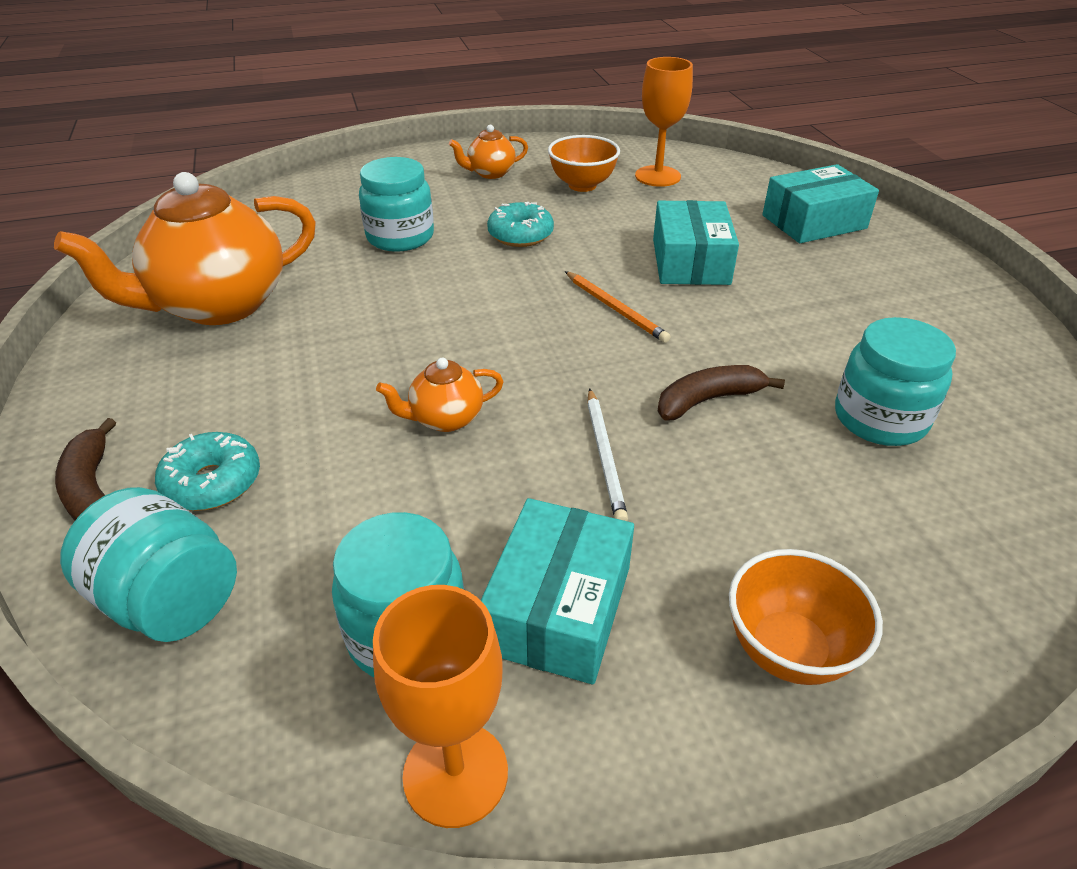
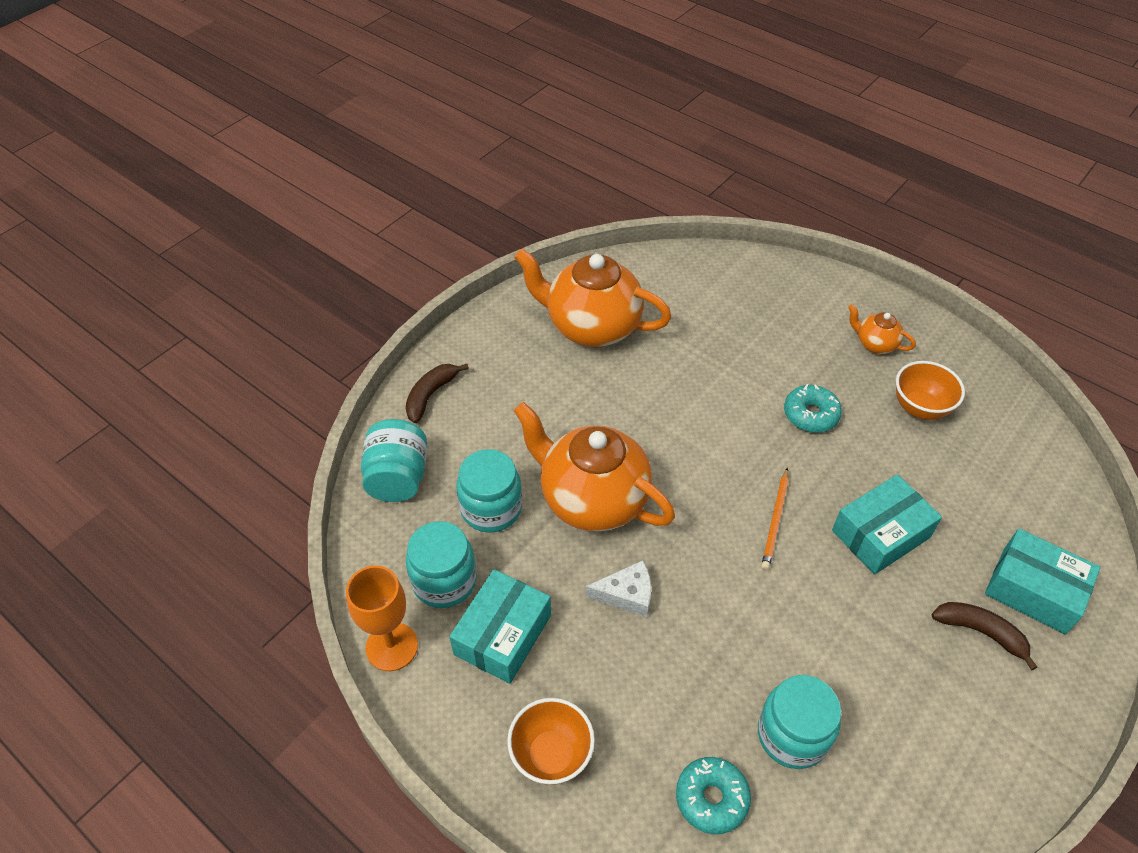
camera: 55 degrees right, 10 degrees up
(212, 482) = (469, 436): turquoise donut -> turquoise donut (711, 798)
(400, 237) = (740, 354): turquoise jar -> turquoise jar (491, 508)
(445, 419) = (592, 499): orange teapot -> orange teapot, size x2.20
(558, 608) = (502, 635): turquoise box -> turquoise box turned 45 degrees counterclockwise
(605, 456) = (626, 595): white pencil -> white cheese
(657, 176) = (990, 447): orange goblet -> none
(708, 400) = (724, 623): brown banana -> brown banana (980, 632)

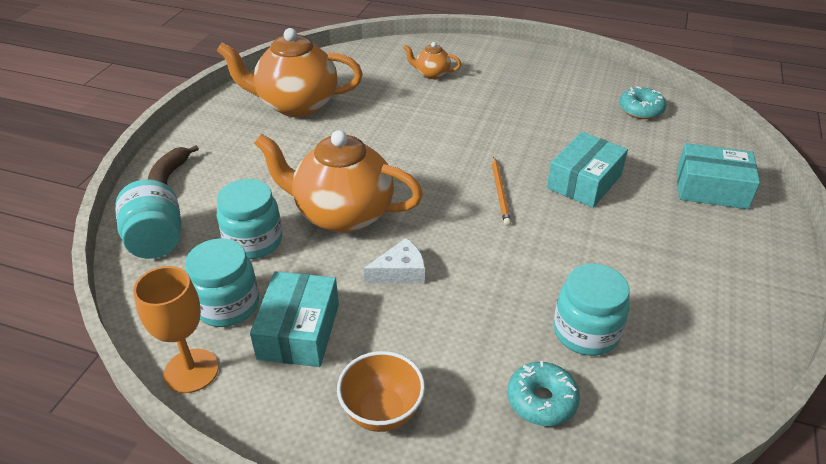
camera: 20 degrees left, 10 degrees down
(810, 414) = (495, 122): turquoise donut -> turquoise donut (640, 110)
(875, 344) = (521, 73): orange teapot -> orange teapot (432, 74)
(920, 408) = (572, 102): orange bowl -> none
(980, 632) = (690, 223): brown banana -> none

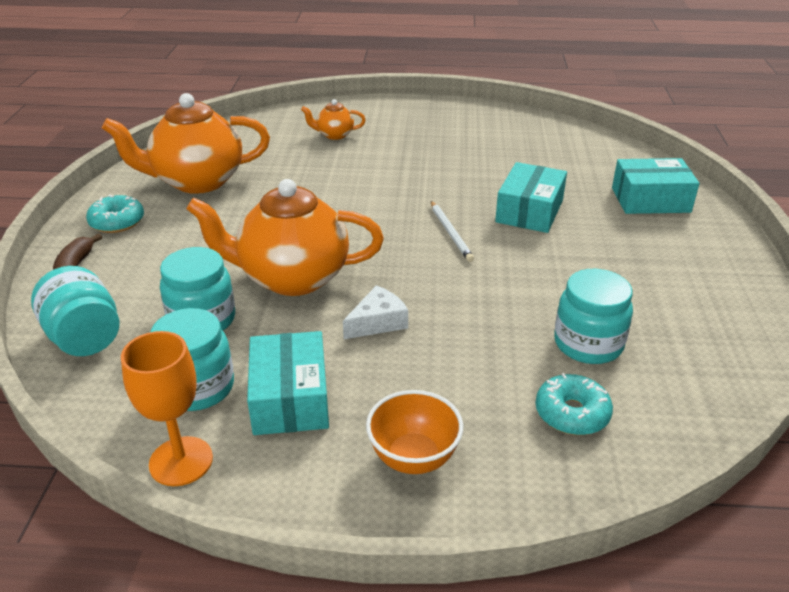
camera: 15 degrees left, 5 degrees down
(500, 192) = (450, 232): orange pencil -> white pencil
(640, 110) = (556, 141): turquoise donut -> turquoise donut (117, 222)

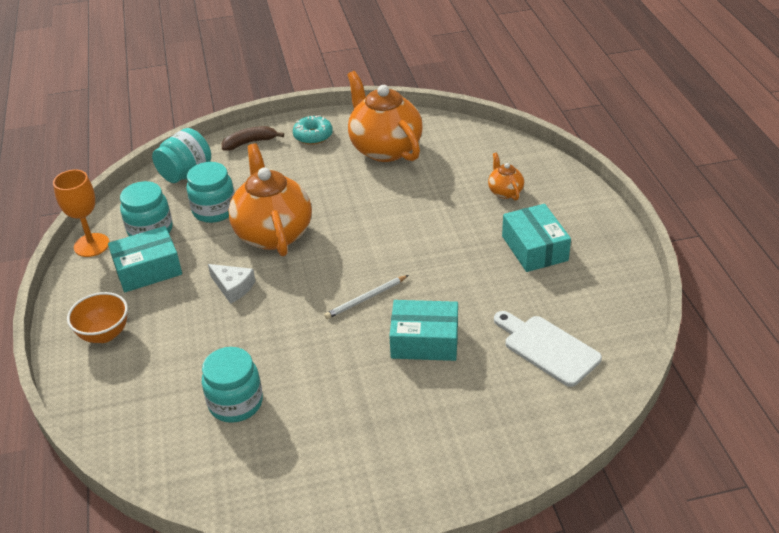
camera: 75 degrees right, 5 degrees up
(561, 157) = (548, 348): none -> white cutting board
(572, 413) = (156, 402): turquoise donut -> none
(650, 200) = (489, 427): turquoise box -> turquoise box (534, 248)

